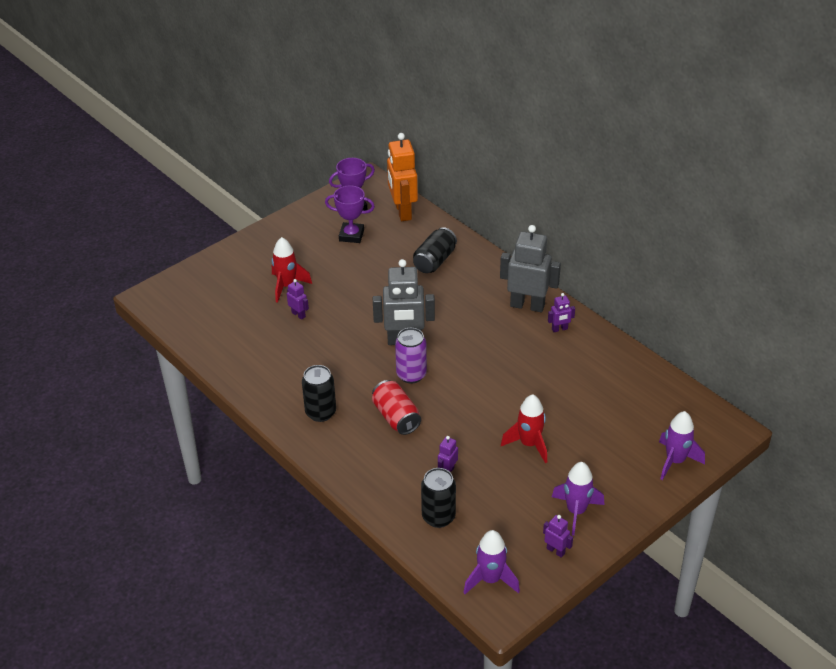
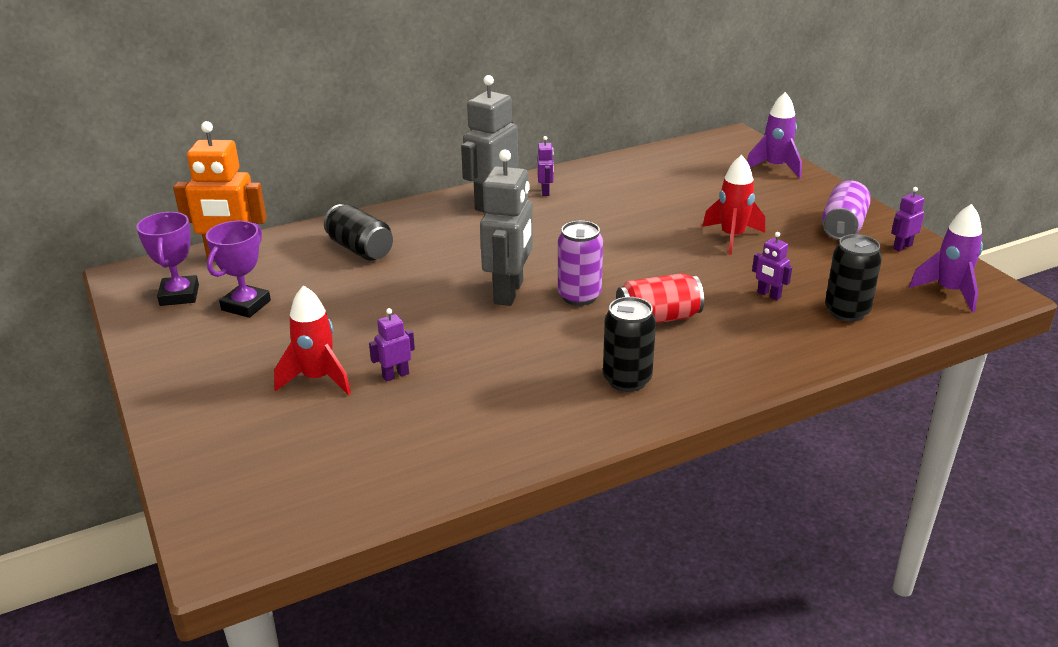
camera: 75 degrees left, 10 degrees down
(576, 511) = (843, 227): purple rocket -> purple can

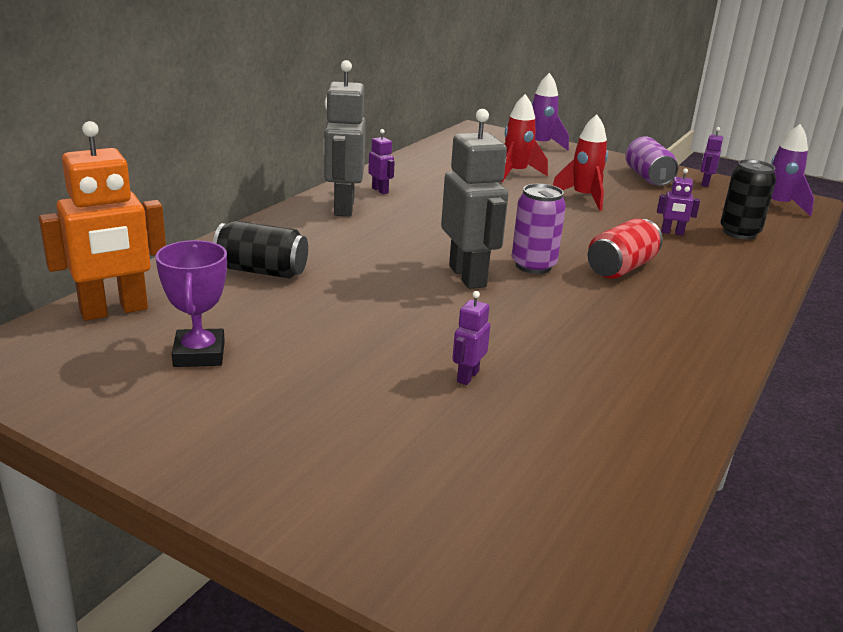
camera: 35 degrees left, 5 degrees down
(179, 295) = (92, 365): purple trophy -> none
(318, 379) = (390, 404): red rocket -> red rocket (515, 173)
(627, 380) = (671, 321): black can -> none

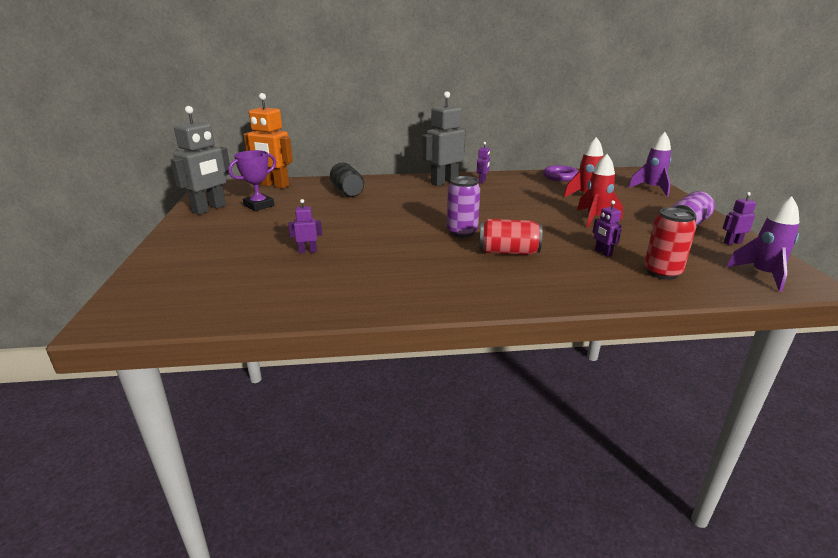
camera: 55 degrees right, 0 degrees up
(436, 156) = (560, 177): none -> purple ring
(468, 276) = (417, 223): grey robot -> grey robot (210, 209)
(739, 233) = (662, 272): black can -> red can

